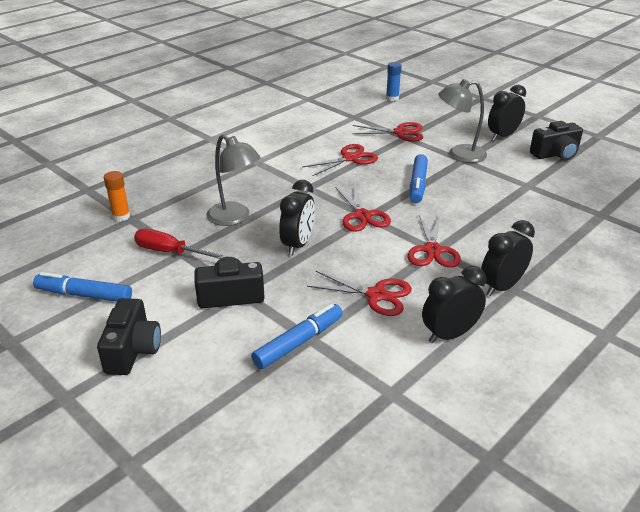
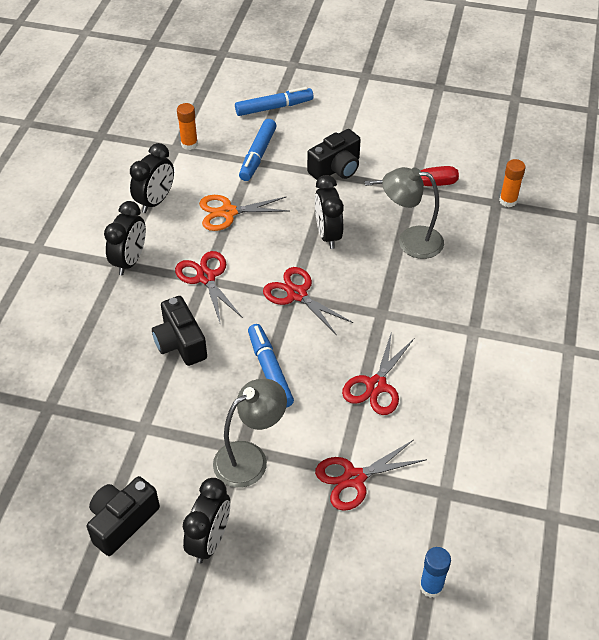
camera: 150 degrees right, 15 degrees up
(84, 295) = (437, 129): blue marker -> blue marker (273, 107)
(133, 350) = (358, 110): black camera -> black camera (180, 343)
(371, 390) = (189, 144): none -> orange glue stick
(376, 295) = (228, 212): red scissors -> orange scissors

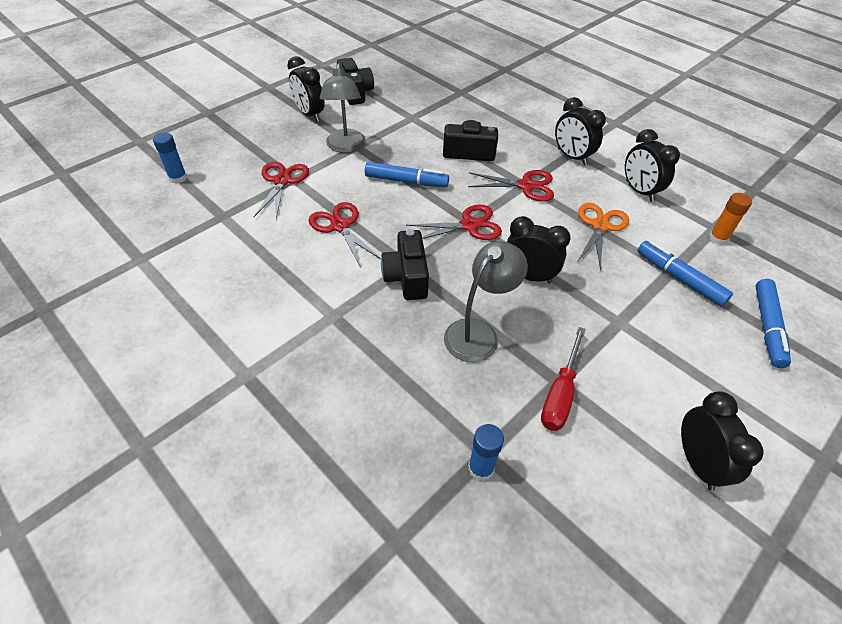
camera: 120 degrees right, 0 degrees up
(336, 168) = (628, 329): black camera -> black camera (407, 277)
(415, 119) = (697, 462): none -> black clock
(508, 201) = (481, 468): orange glue stick -> blue glue stick

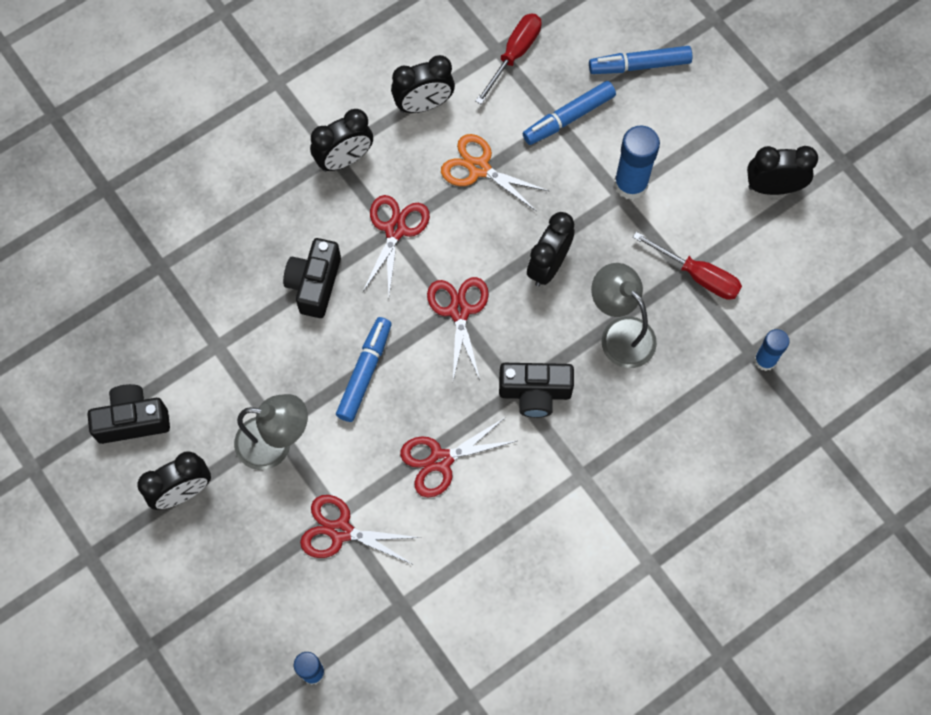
camera: 80 degrees left, 20 degrees up
(636, 329) = (630, 184): none -> blue glue stick
(718, 238) = (514, 55): orange glue stick -> red screwdriver
(767, 327) = (640, 65): blue marker -> blue marker turned 150 degrees clockwise

